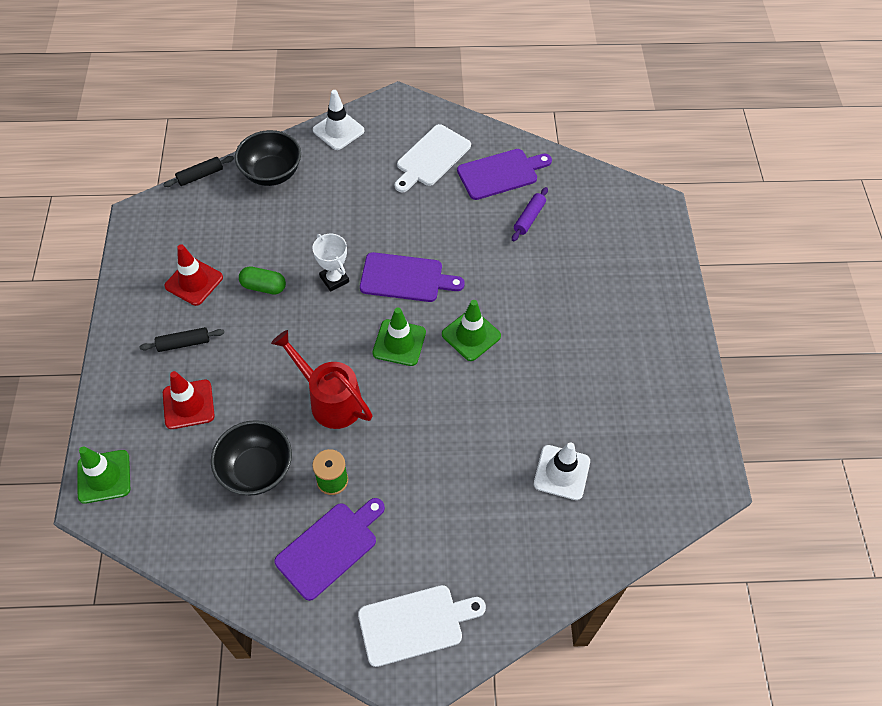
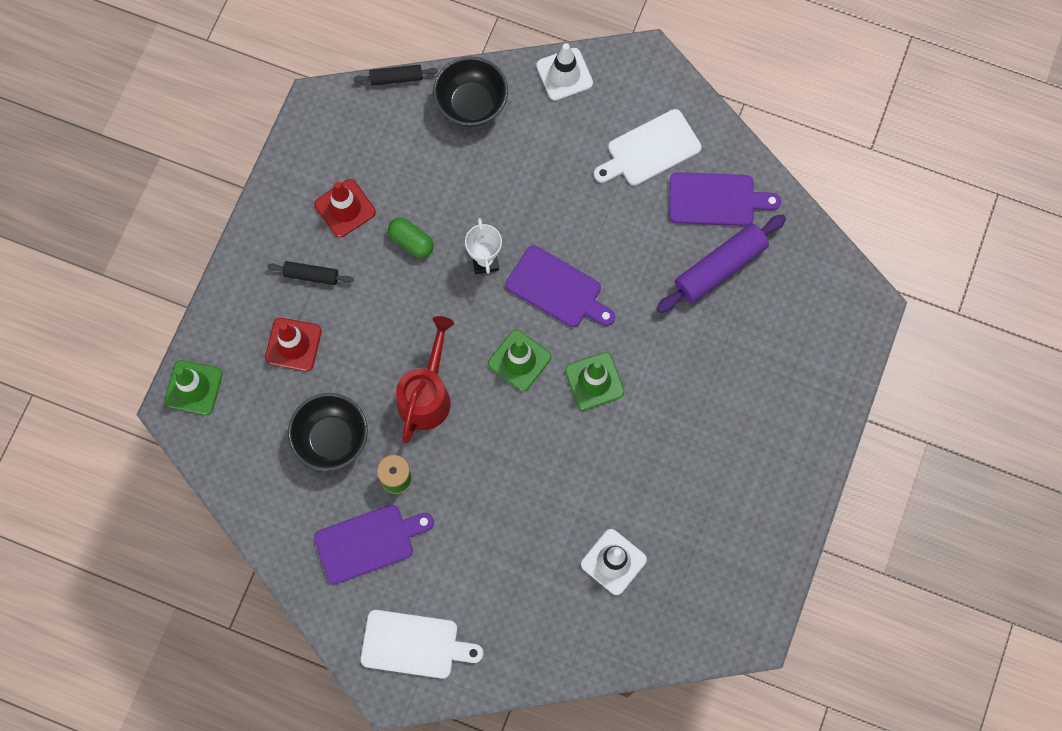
camera: 25 degrees right, 15 degrees up
(330, 399) = (427, 394): red watering can -> red watering can turned 45 degrees clockwise
(529, 218) = (720, 268): purple rolling pin -> purple rolling pin, size x1.85

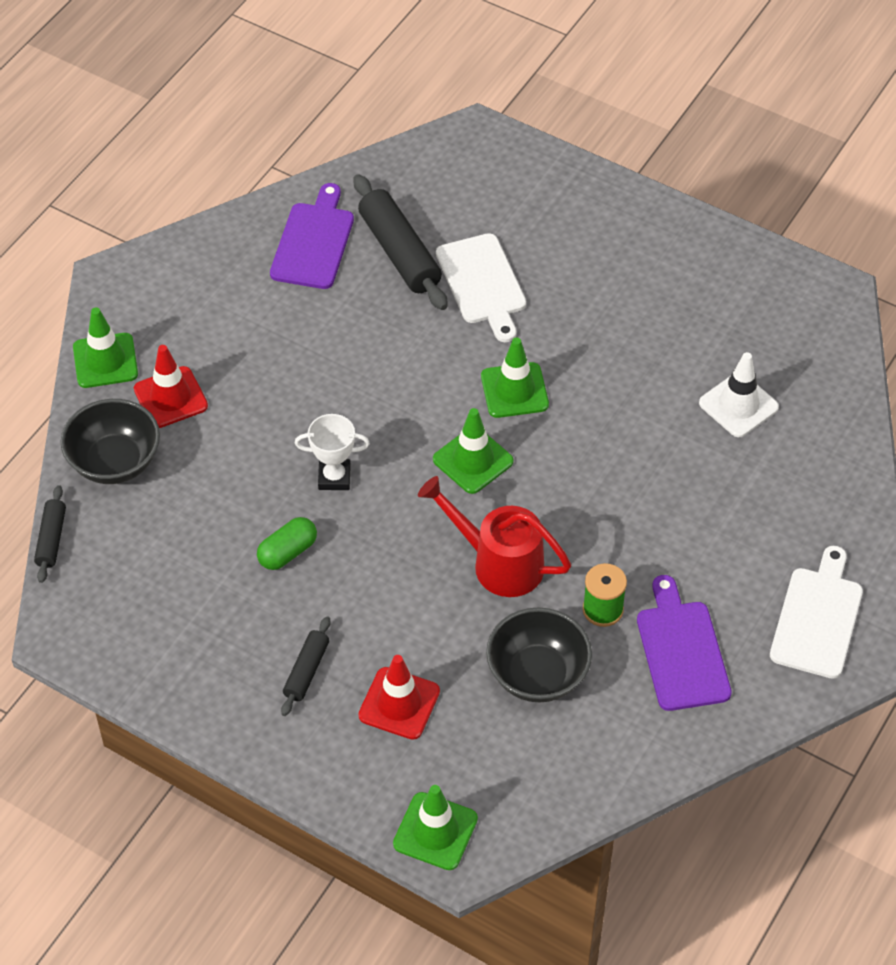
camera: 80 degrees left, 20 degrees down
(345, 208) = (221, 620): red traffic cone -> red traffic cone (170, 398)
(557, 289) = (389, 409): purple cutting board -> none
(564, 74) = (105, 361): white traffic cone -> green traffic cone
(650, 150) = (232, 293): white cutting board -> white cutting board (482, 283)
(720, 268) = (400, 252): purple rolling pin -> black rolling pin

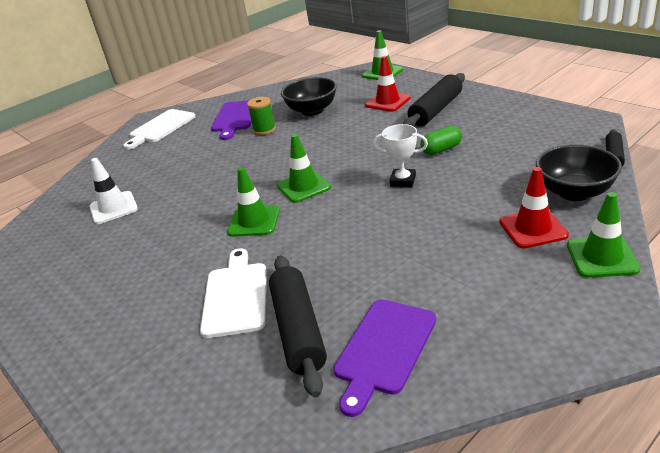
camera: 160 degrees left, 20 degrees down
(306, 671) = (436, 110): black rolling pin -> black rolling pin, size x1.85
(498, 562) = (311, 145): red watering can -> none

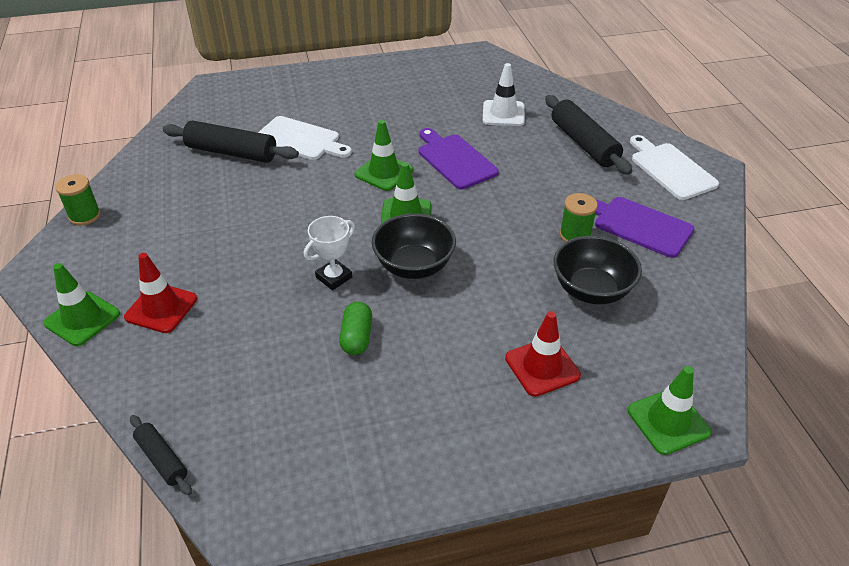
camera: 115 degrees right, 10 degrees up
(383, 349) = (169, 176): purple cutting board -> purple cutting board (455, 160)
(436, 110) = (461, 395): black rolling pin -> black rolling pin (584, 143)
(514, 364) = (85, 216): none -> green spool
(574, 192) = (160, 373): black bowl -> black bowl (414, 266)

